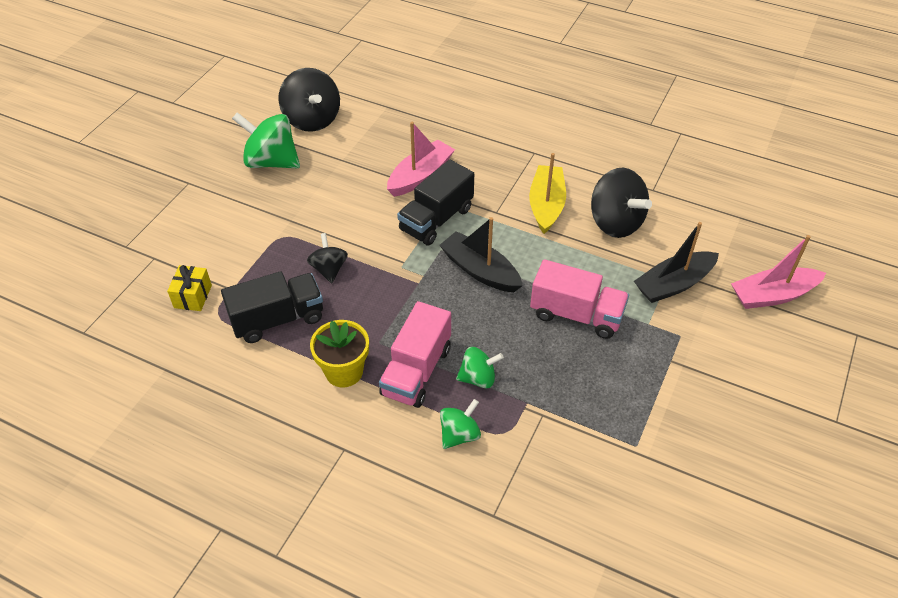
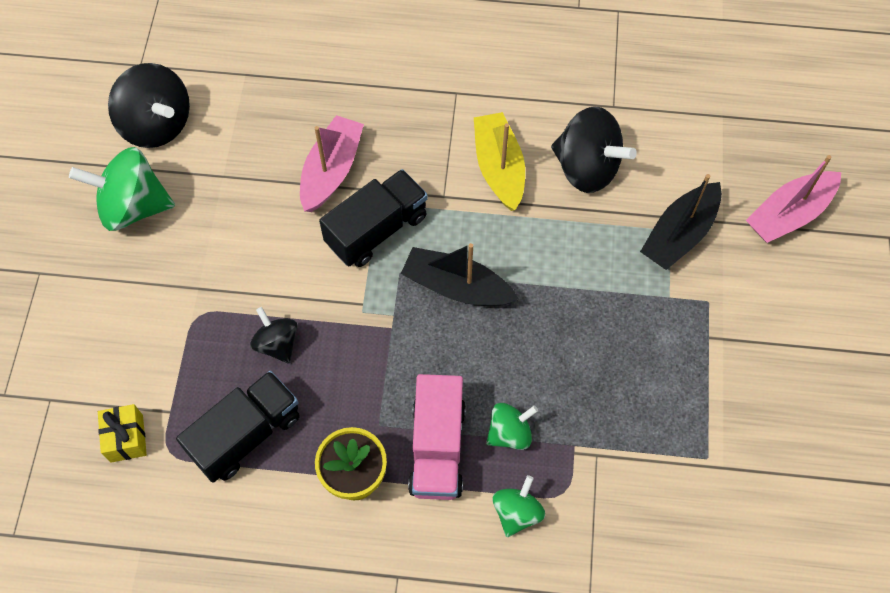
camera: 20 degrees left, 15 degrees up
(436, 219) = (376, 230): black truck -> black truck turned 150 degrees counterclockwise
(576, 315) = (587, 311): pink truck -> none

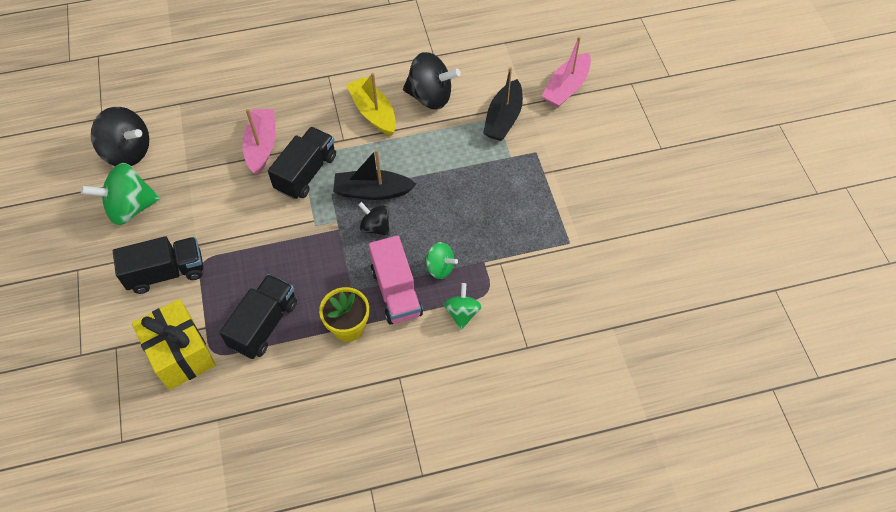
camera: 20 degrees left, 5 degrees down
(126, 438) = (181, 354): yellow gift -> yellow gift, size x1.92
(147, 315) = (166, 273): none -> black truck
(277, 344) = (264, 262): black spinning top -> black spinning top (375, 227)
(509, 433) = (440, 267): green spinning top -> green spinning top turned 75 degrees clockwise

